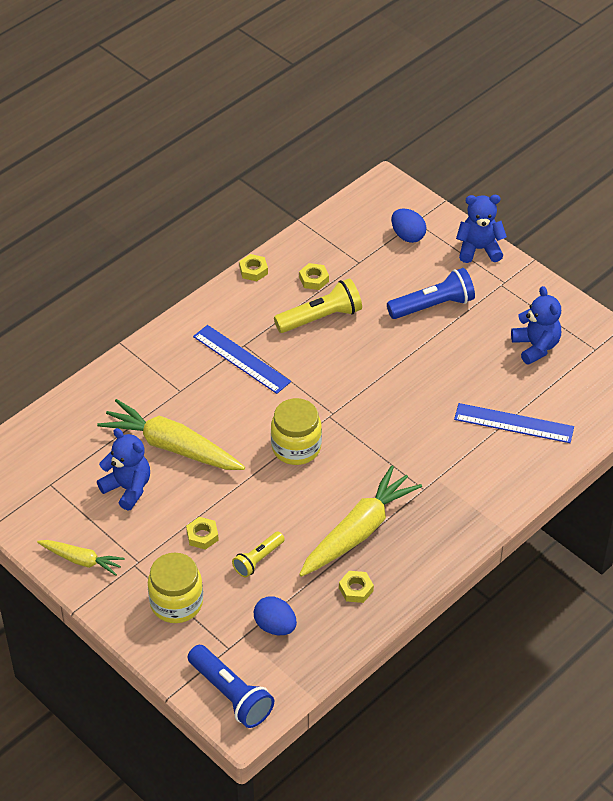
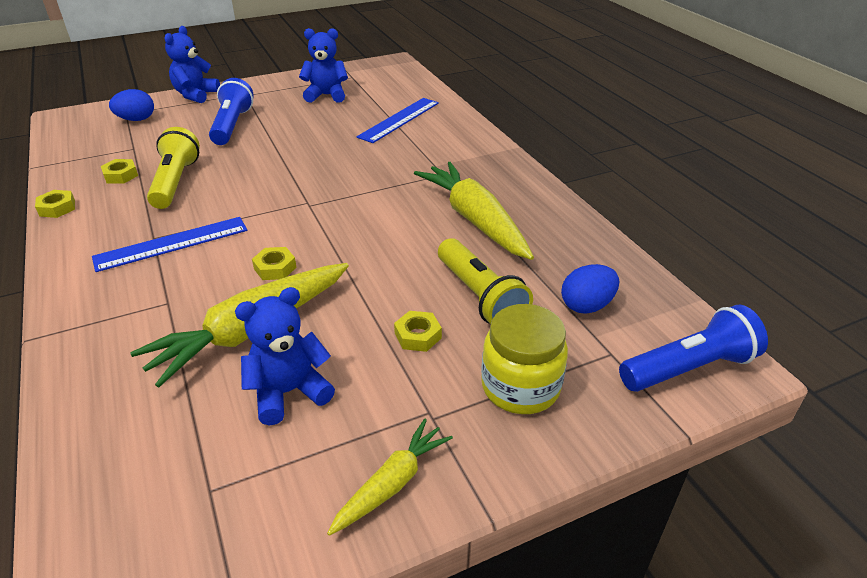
camera: 70 degrees left, 10 degrees down
(258, 559) = (479, 297): yellow flashlight -> yellow flashlight, size x1.63
(296, 447) = (334, 234): yellow jar -> none
(356, 589) = (552, 238): yellow nut -> yellow nut (275, 268)

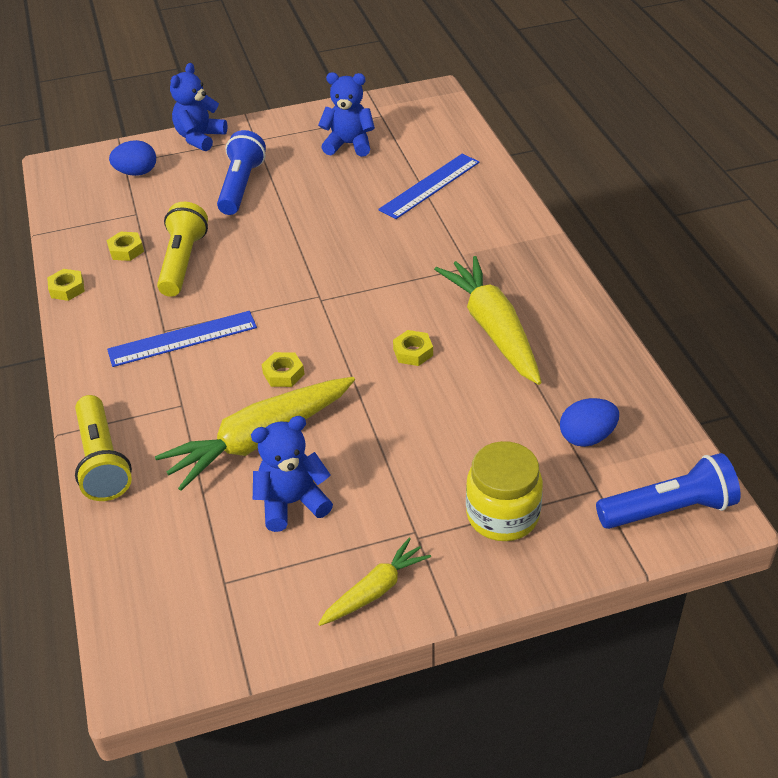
camera: 10 degrees right, 5 degrees up
(418, 336) = (415, 457): yellow nut -> yellow nut (413, 352)
(479, 297) = (481, 420): yellow flashlight -> yellow flashlight (102, 461)

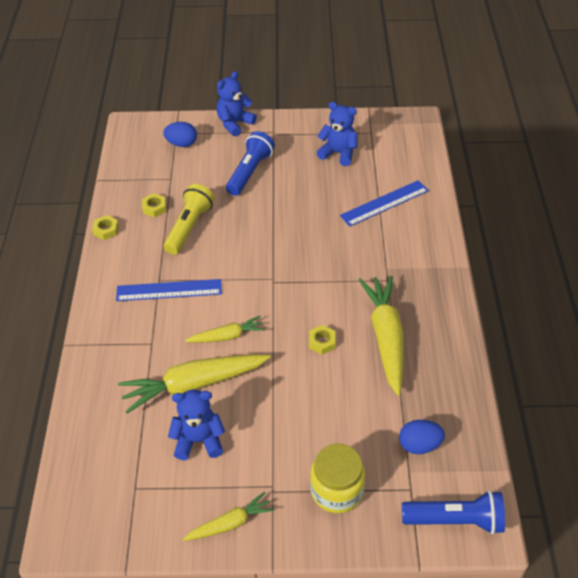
camera: 15 degrees right, 5 degrees up
(102, 461) = (87, 373): yellow flashlight -> none
(283, 374) = (227, 336): yellow nut -> yellow carrot

